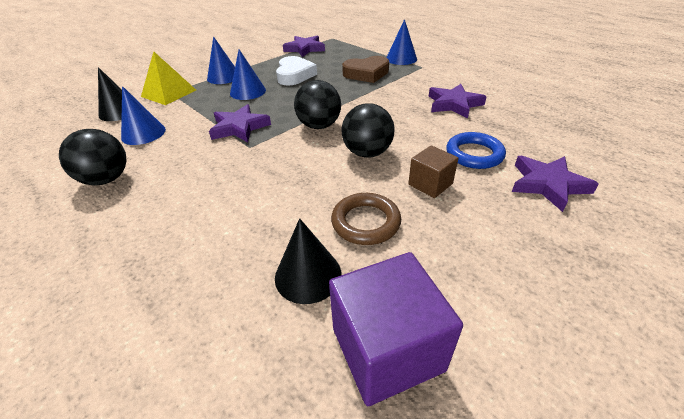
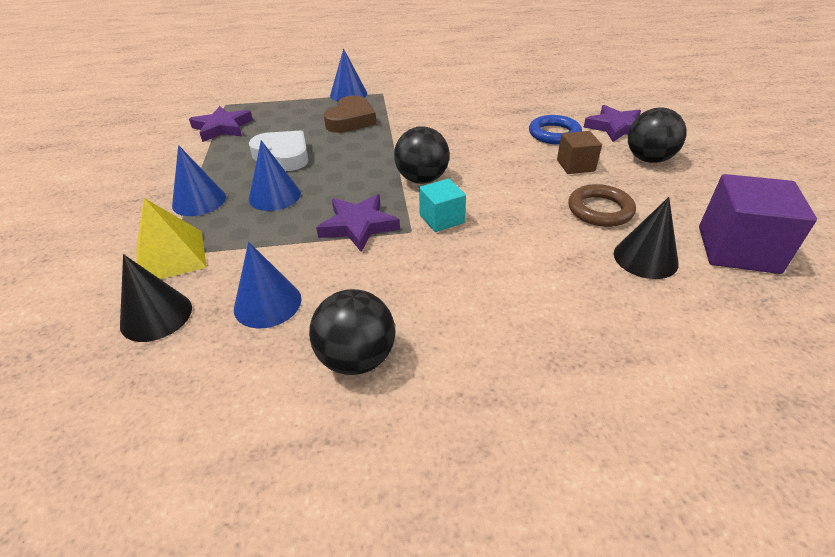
camera: 55 degrees left, 0 degrees up
(275, 152) = (441, 219): none -> turquoise cube
(367, 153) = (501, 173): black ball -> black ball (648, 159)
(454, 104) = (471, 109): purple star -> none

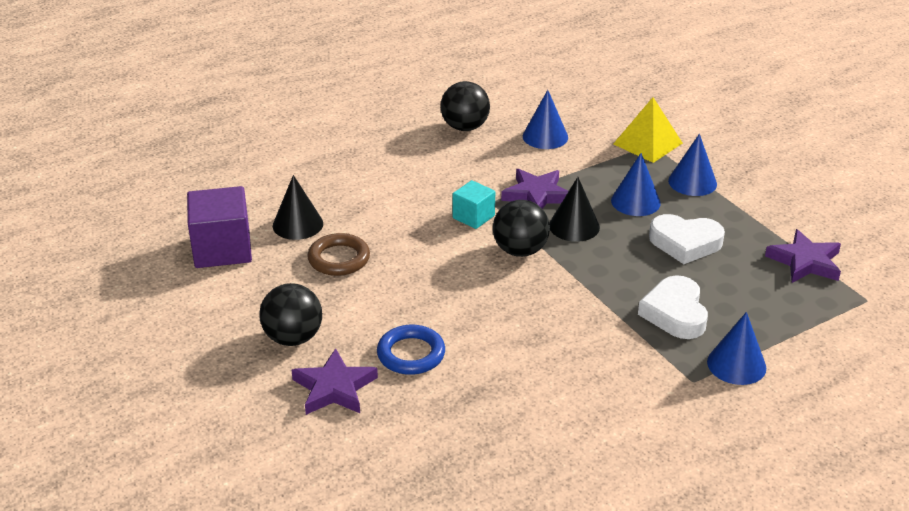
camera: 155 degrees right, 5 degrees down
(156, 316) = (604, 116): black cone -> black cone (574, 226)
(351, 120) = (675, 313): brown heart -> white heart
(575, 165) = (373, 308): brown cube -> none

